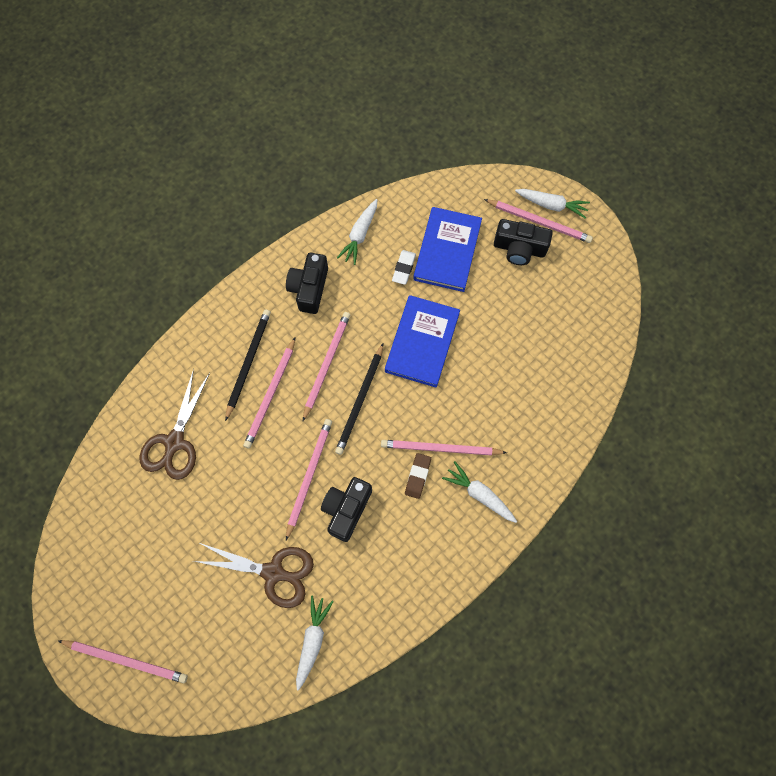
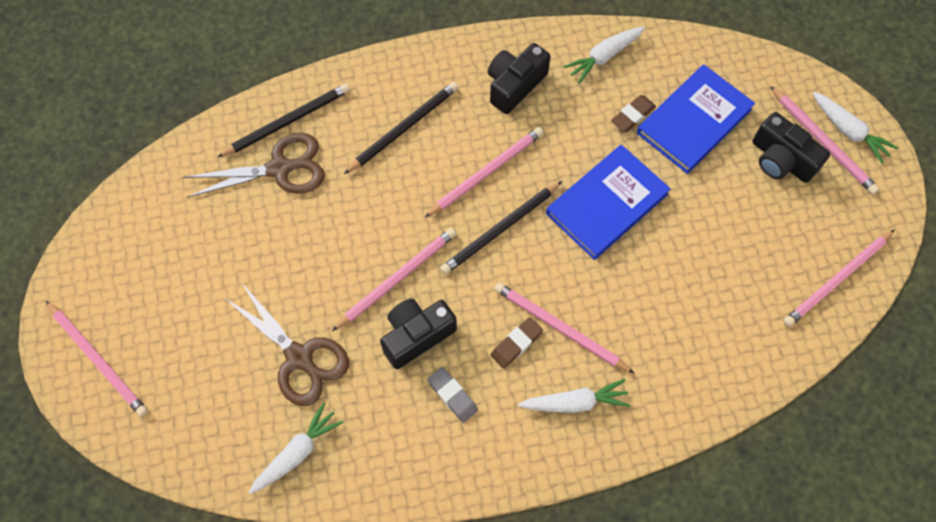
camera: 30 degrees right, 5 degrees down
(159, 403) = (287, 122): none -> black pencil
(174, 442) = (279, 168): brown scissors -> brown scissors turned 150 degrees counterclockwise
(270, 395) = (407, 173): pink pencil -> pink pencil (837, 280)
(395, 537) = (452, 395): none -> grey eraser
(404, 268) = (632, 115): white eraser -> brown eraser
(479, 494) = (575, 402): white carrot -> white carrot turned 105 degrees clockwise

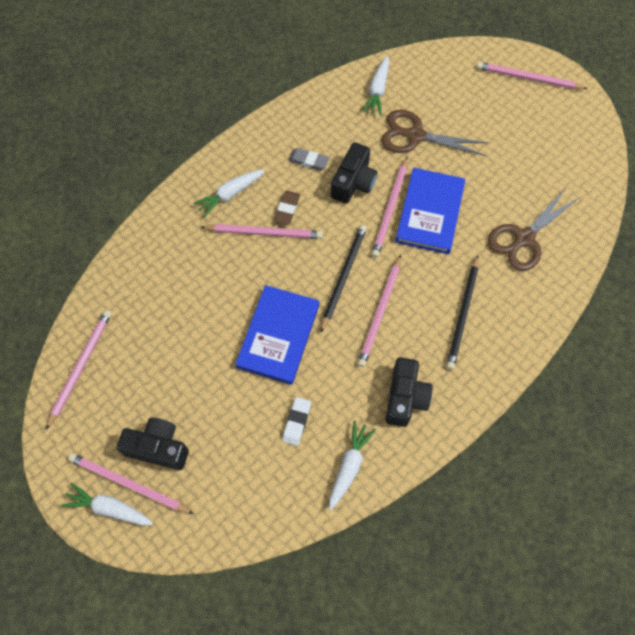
camera: 150 degrees right, 0 degrees up
(287, 122) = (547, 274): black pencil -> none
(632, 115) = (296, 422): brown eraser -> white eraser
(694, 121) = (244, 444): blue book -> blue book (430, 213)

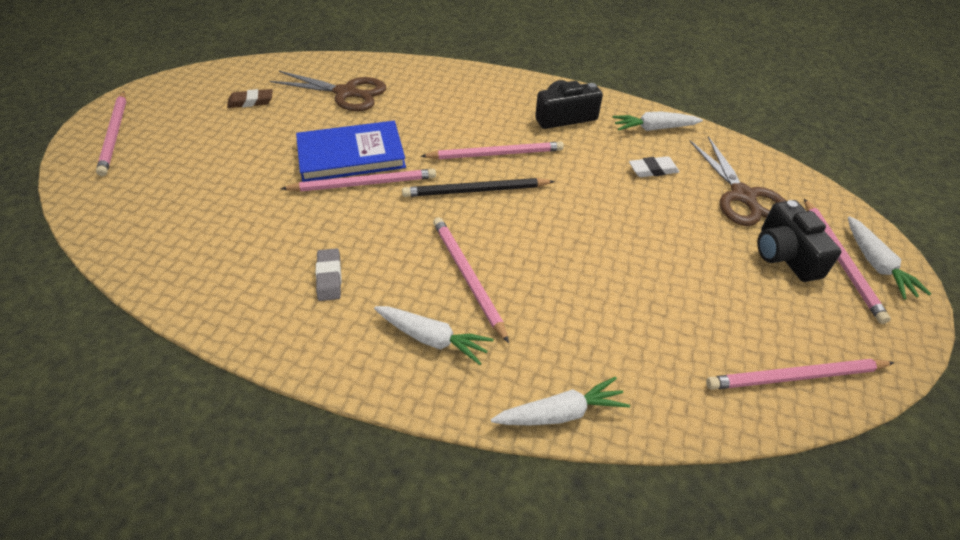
camera: 120 degrees left, 20 degrees down
(278, 336) = (584, 214): blue book -> none
(287, 209) = (418, 269): brown eraser -> brown eraser (251, 102)
(353, 182) = (342, 224): black camera -> none
(377, 90) = (171, 252): white carrot -> white carrot (561, 413)
(415, 136) = (241, 195): brown scissors -> brown scissors (742, 196)
(462, 314) = (455, 107): black pencil -> none

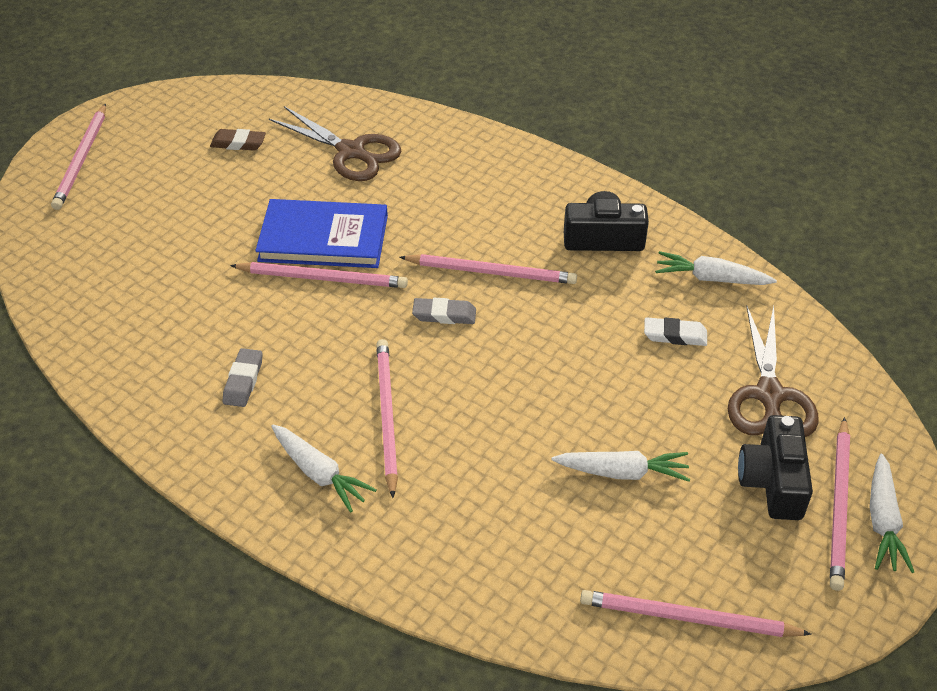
camera: 20 degrees right, 0 degrees up
(475, 191) = (444, 315): black pencil -> grey eraser
(561, 413) = (412, 583): white carrot -> white carrot (622, 472)

